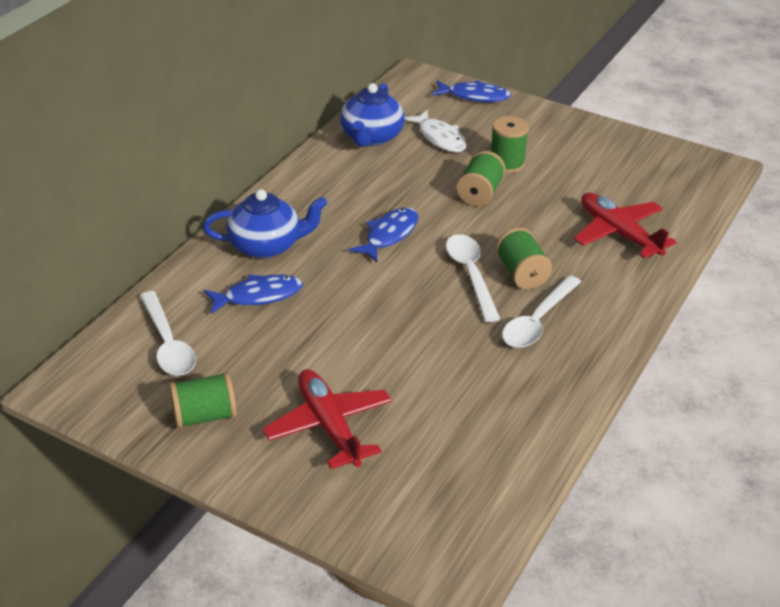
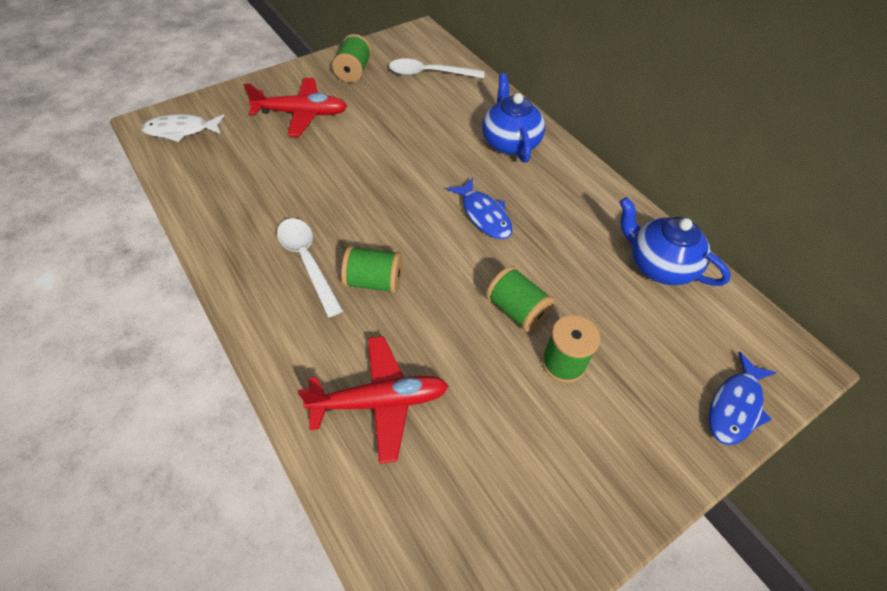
camera: 115 degrees right, 15 degrees up
(258, 296) = (451, 121): blue fish -> none
(266, 246) = (510, 142): blue teapot -> blue teapot turned 150 degrees clockwise
(440, 138) = (640, 324): white fish -> white fish (181, 130)
(471, 275) = (396, 245): white spoon -> none

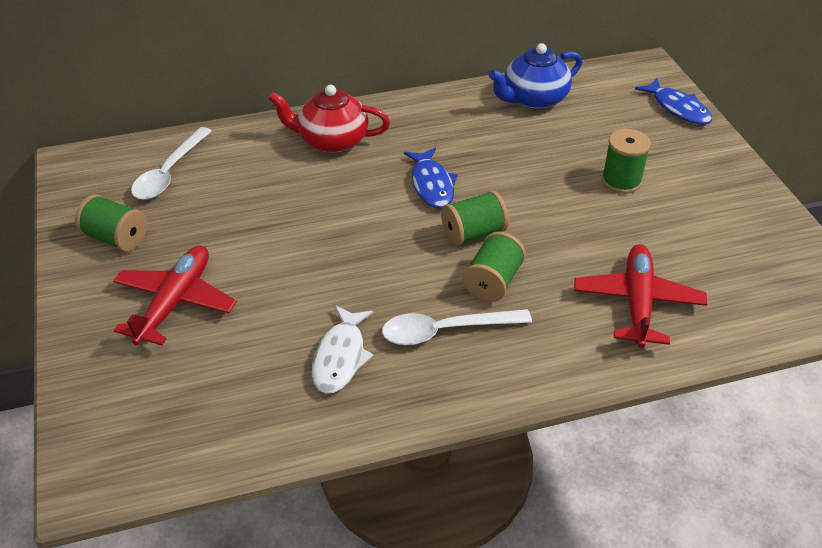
camera: 70 degrees left, 10 degrees down
(181, 130) = (131, 439): white fish -> white fish (340, 357)
(484, 215) = (432, 185): blue fish -> blue fish turned 90 degrees clockwise
(510, 142) = (332, 141): blue teapot -> red teapot
(516, 310) = (558, 193): green spool -> green spool (473, 233)

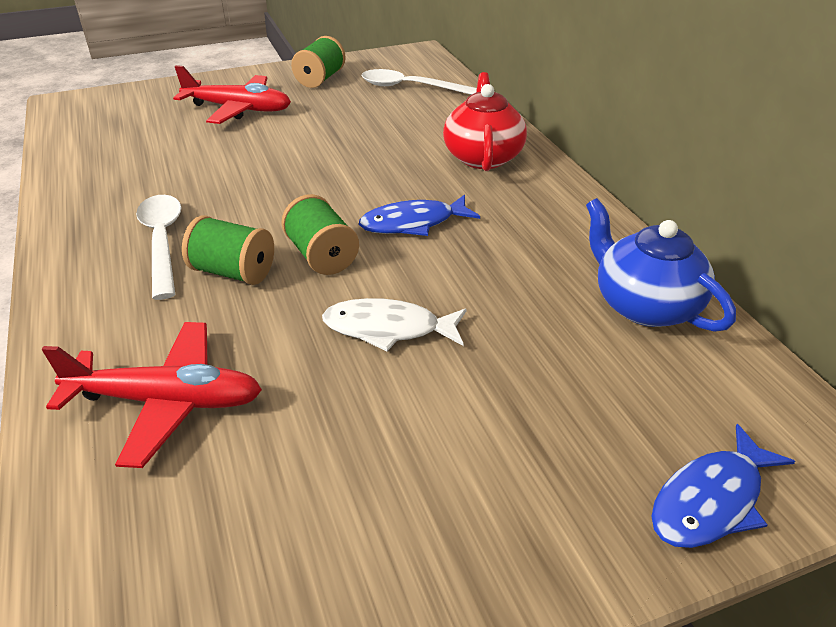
camera: 85 degrees right, 5 degrees down
(340, 357) = (147, 185): white fish -> white fish (388, 328)
(621, 181) = (450, 398): green spool -> none

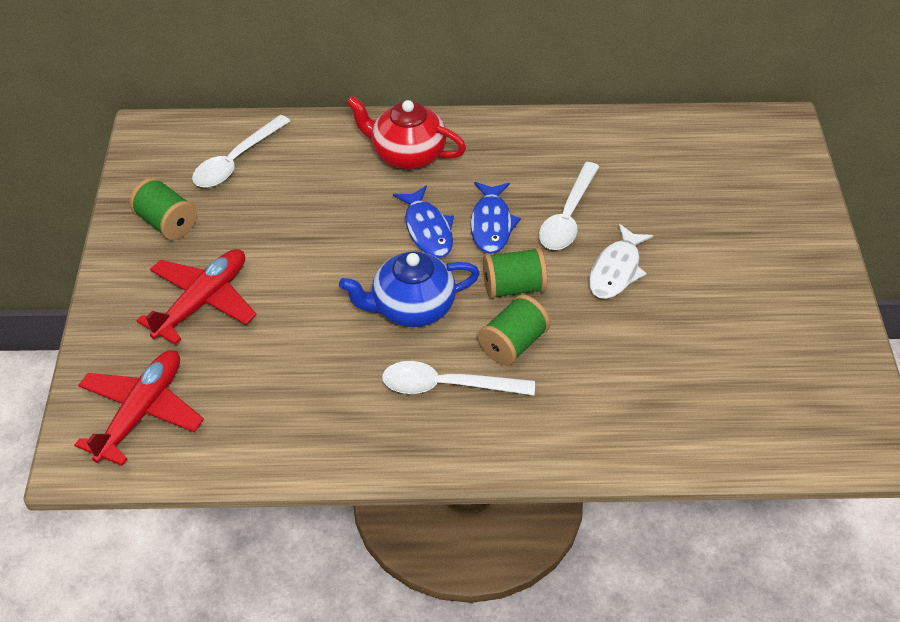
camera: 70 degrees left, 10 degrees up
(167, 401) = (651, 397): red plane -> red plane (142, 412)
(460, 272) = (567, 217): none -> white spoon
(644, 305) = (638, 143): blue teapot -> blue teapot (412, 307)
(711, 500) = (794, 183): blue fish -> blue fish (427, 229)

